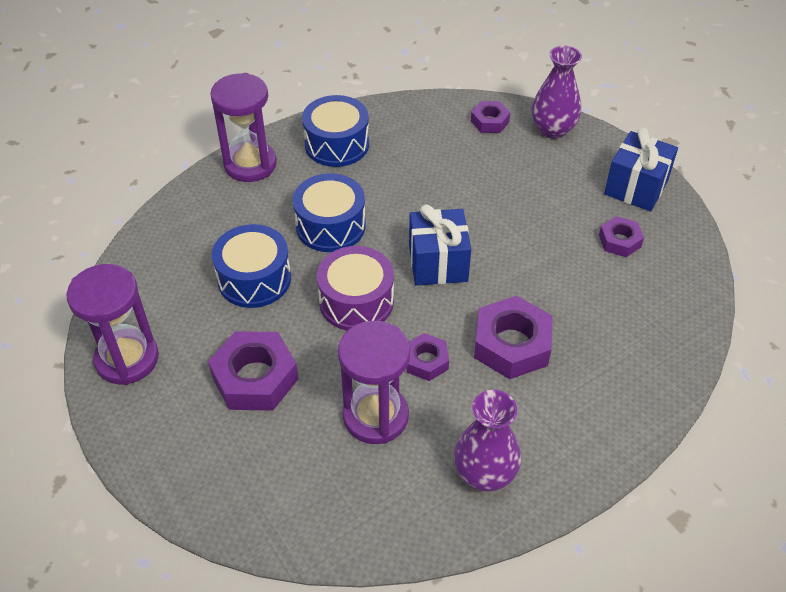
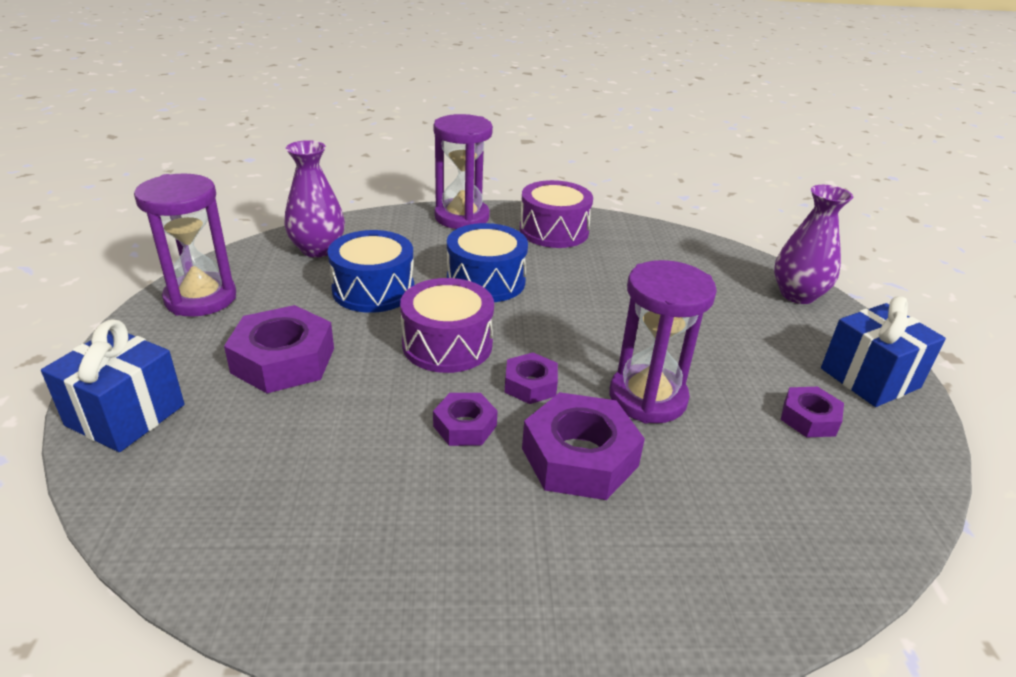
camera: 30 degrees right, 15 degrees down
(337, 144) = (554, 231): blue drum -> purple drum
(375, 416) = (356, 449): purple hourglass -> purple hourglass (647, 398)
(438, 263) = (564, 349): blue gift -> blue gift (126, 415)
(484, 474) = (414, 576): purple vase -> purple vase (318, 249)
(489, 121) = (728, 266): purple nut -> purple nut (530, 385)

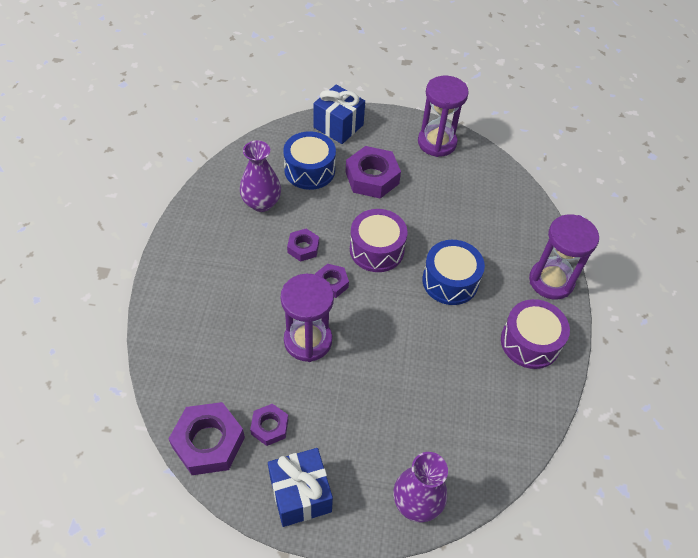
camera: 100 degrees right, 20 degrees up
(318, 249) = (496, 193): purple vase -> purple vase (261, 203)
(373, 290) = (442, 219): blue drum -> blue drum (309, 170)
(579, 457) = (268, 292): purple nut -> purple nut (208, 442)

